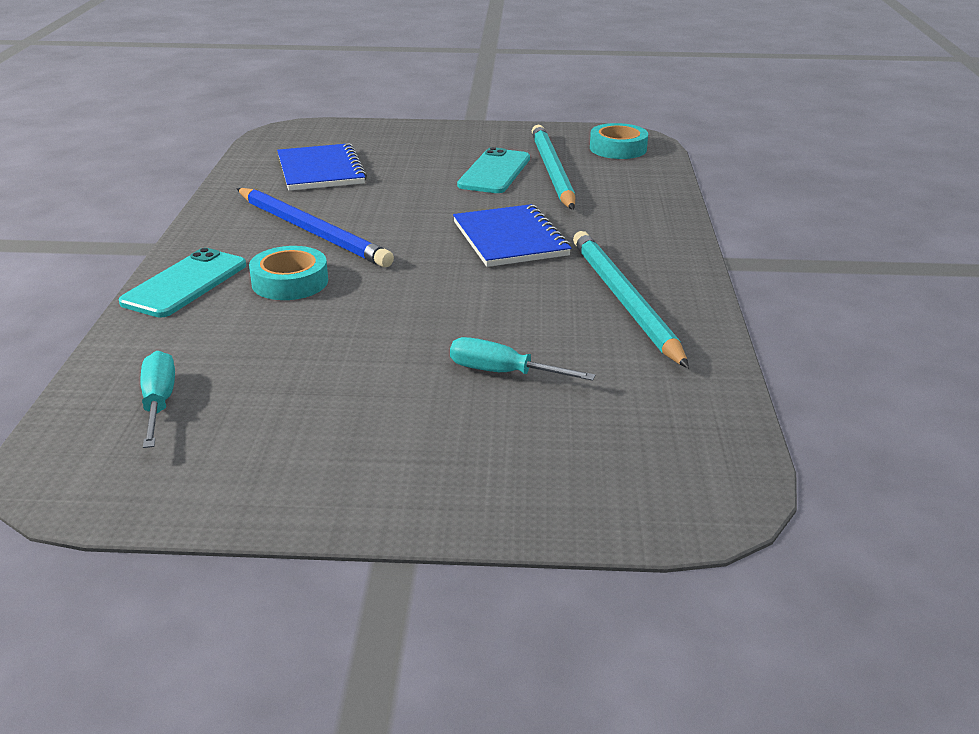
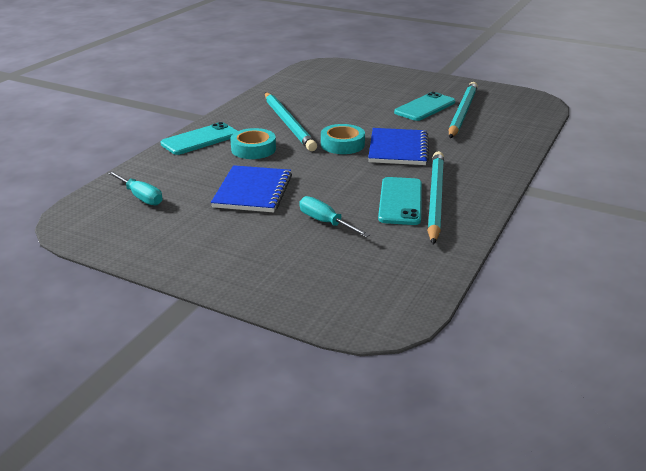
camera: 25 degrees right, 0 degrees up
(159, 403) = (140, 197): turquoise screwdriver -> turquoise screwdriver turned 120 degrees clockwise
(312, 231) = (288, 123): blue pencil -> turquoise pencil
(320, 170) = (322, 90): blue notebook -> blue notebook (253, 191)
(581, 315) = (400, 201): none -> turquoise phone
(618, 148) = (520, 105): turquoise tape -> turquoise tape (342, 144)

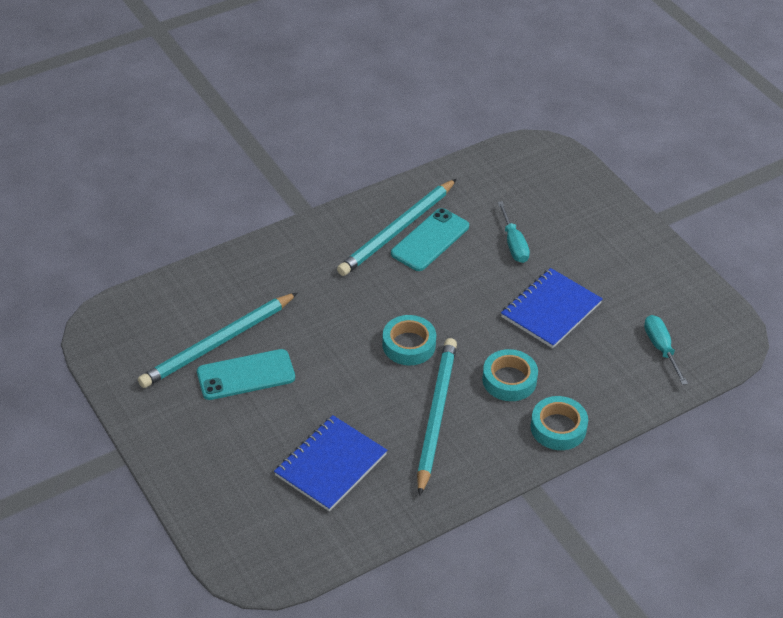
camera: 150 degrees left, 15 degrees up
(200, 139) = (558, 428): turquoise phone -> turquoise tape
(398, 149) = (359, 311): blue notebook -> blue notebook (330, 465)

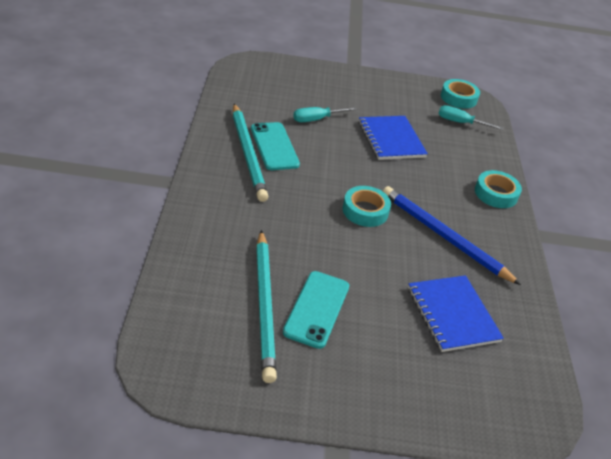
camera: 60 degrees left, 5 degrees down
(436, 415) = (444, 236): turquoise pencil -> blue pencil
(509, 380) = (437, 188): turquoise tape -> turquoise tape (458, 98)
(513, 244) = (317, 119): turquoise screwdriver -> turquoise screwdriver turned 135 degrees clockwise

